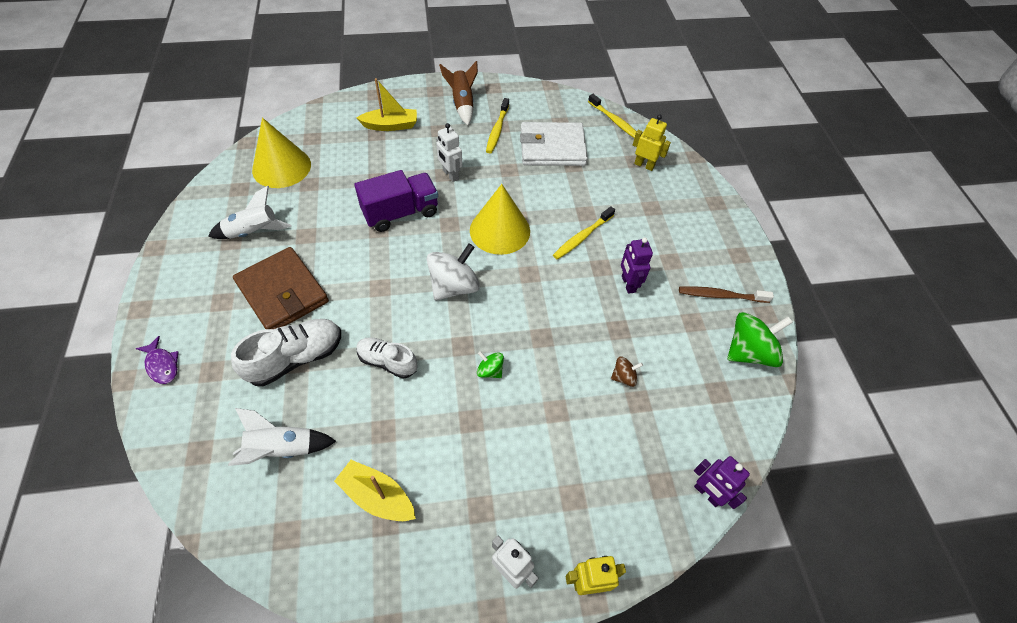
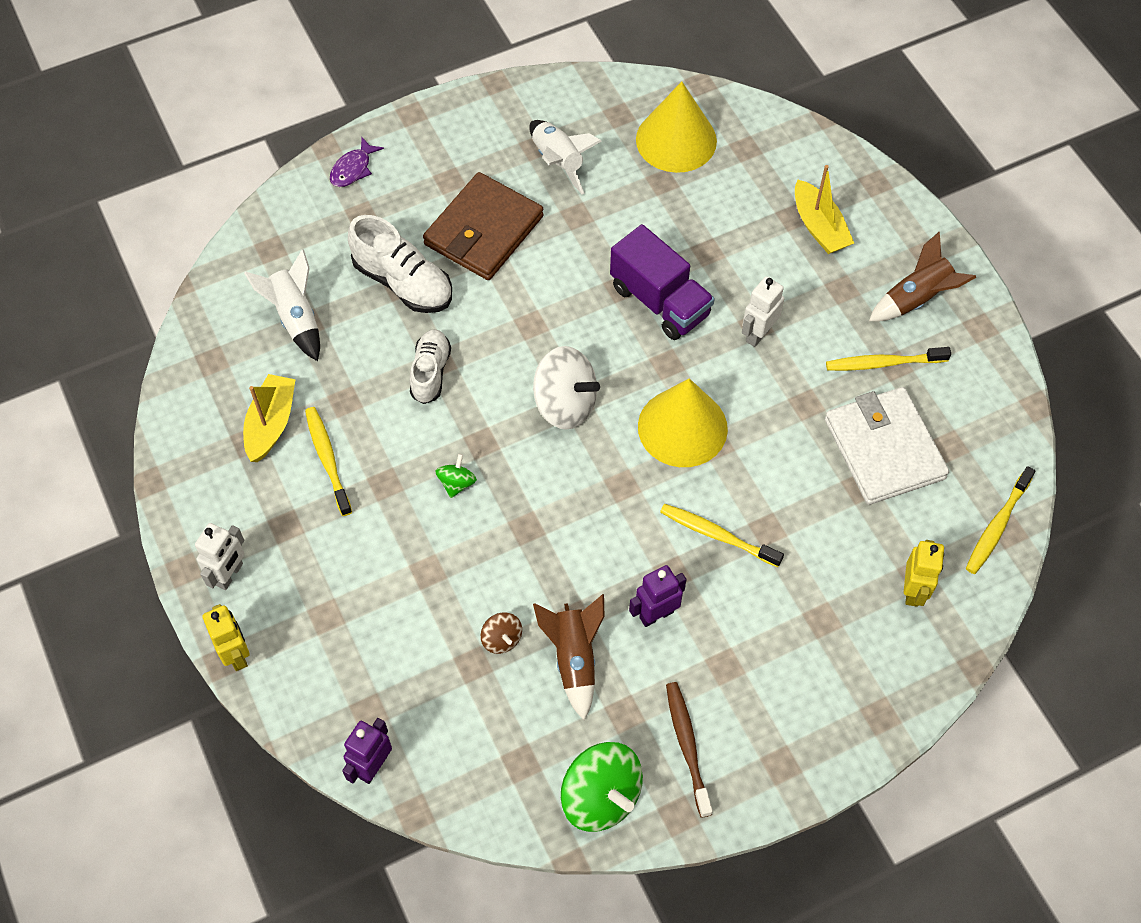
camera: 75 degrees right, 5 degrees up
(431, 458) = (327, 459): none -> yellow toothbrush
(648, 338) = (574, 658): none -> brown rocket

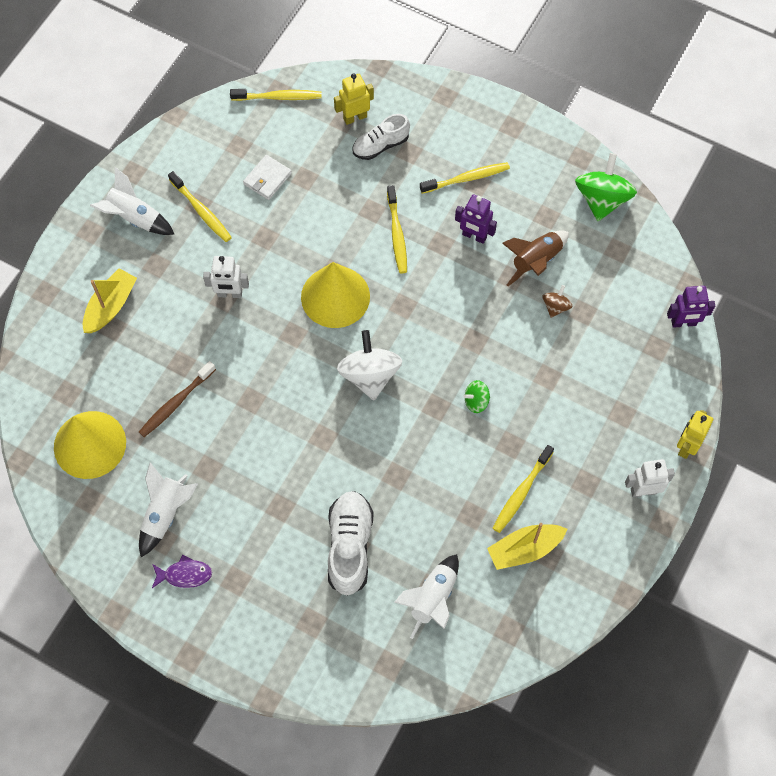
camera: 125 degrees left, 5 degrees up
(353, 169) = (274, 660): purple fish -> purple fish (185, 574)
(430, 372) = (408, 475): white shoe -> white shoe (380, 145)
(483, 230) = (265, 523): brown wallet -> none
(660, 301) = (245, 368): purple truck -> none
(687, 746) = (539, 175): brown toothbrush -> brown toothbrush (176, 403)
(740, 659) = (467, 178): none -> yellow toothbrush
(884, 449) = (267, 179): white wallet -> white wallet, size x0.50
(916, 299) = (134, 218): brown rocket -> white rocket

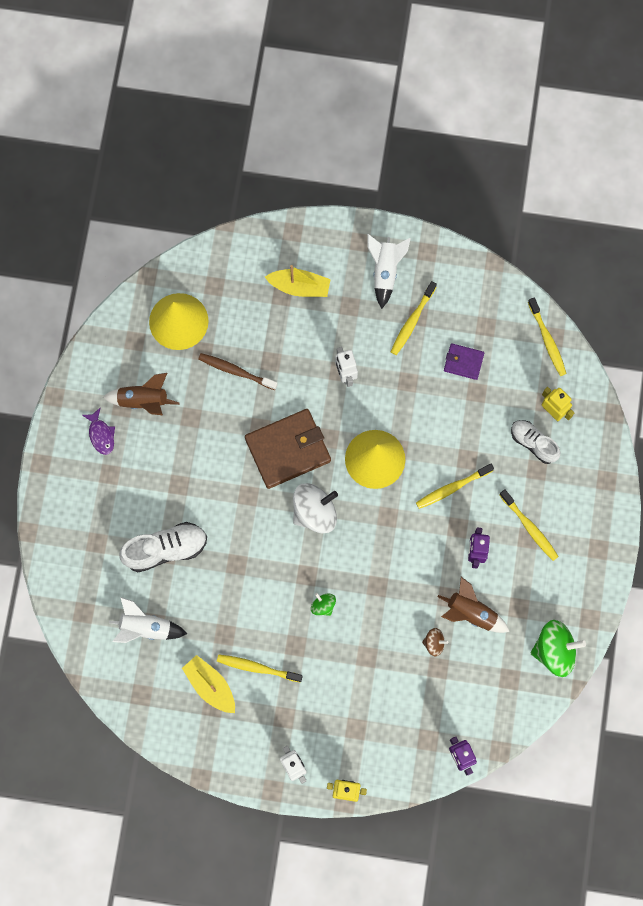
camera: 70 degrees right, 10 degrees up
(165, 513) = (143, 401): white rocket -> brown rocket
(267, 179) = (463, 362): white wallet -> purple wallet
(288, 379) = (288, 450): none -> brown wallet

